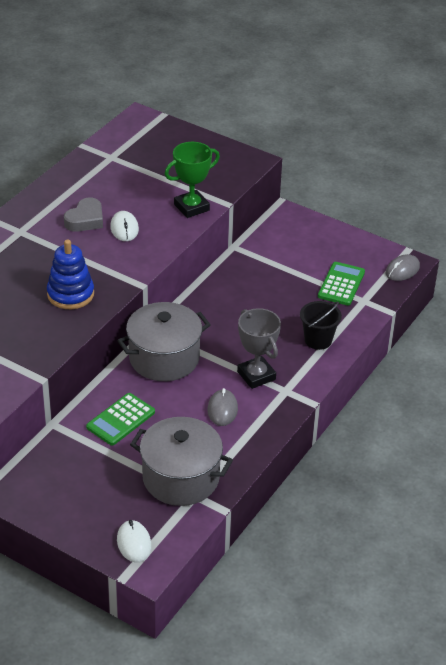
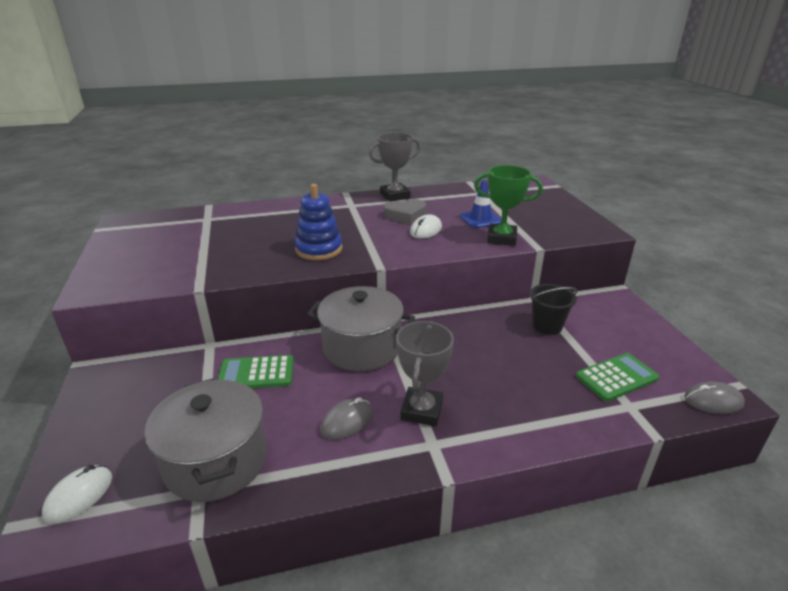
camera: 45 degrees right, 10 degrees down
(41, 199) = (395, 195): none -> grey trophy
(151, 193) = (480, 219): none -> blue traffic cone
(318, 340) = (530, 415): black bucket -> black bucket (547, 326)

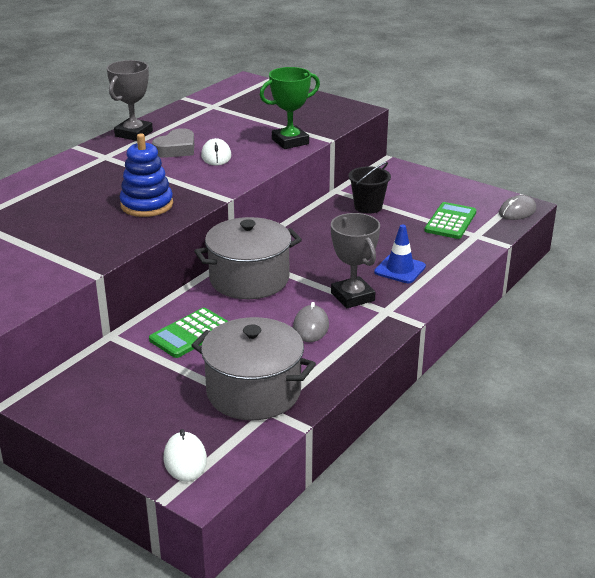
camera: 40 degrees left, 0 degrees up
(480, 219) = (249, 131): blue traffic cone -> blue traffic cone (400, 269)

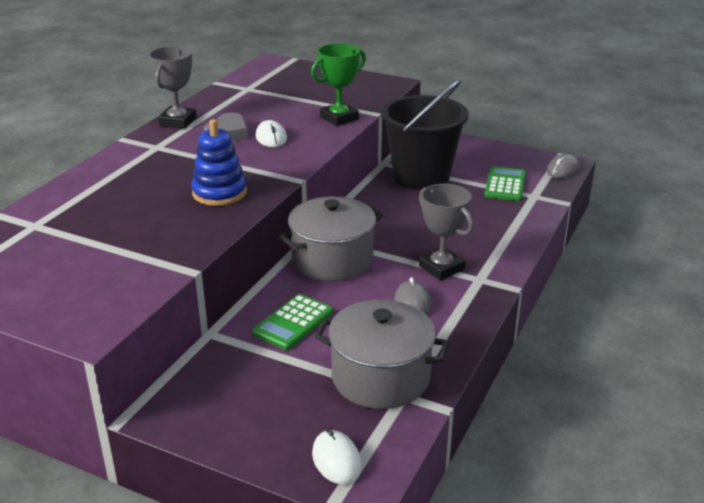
camera: 10 degrees left, 0 degrees up
(368, 207) = (421, 177): black bucket -> black bucket, size x2.05
(400, 269) = (476, 236): blue traffic cone -> none

